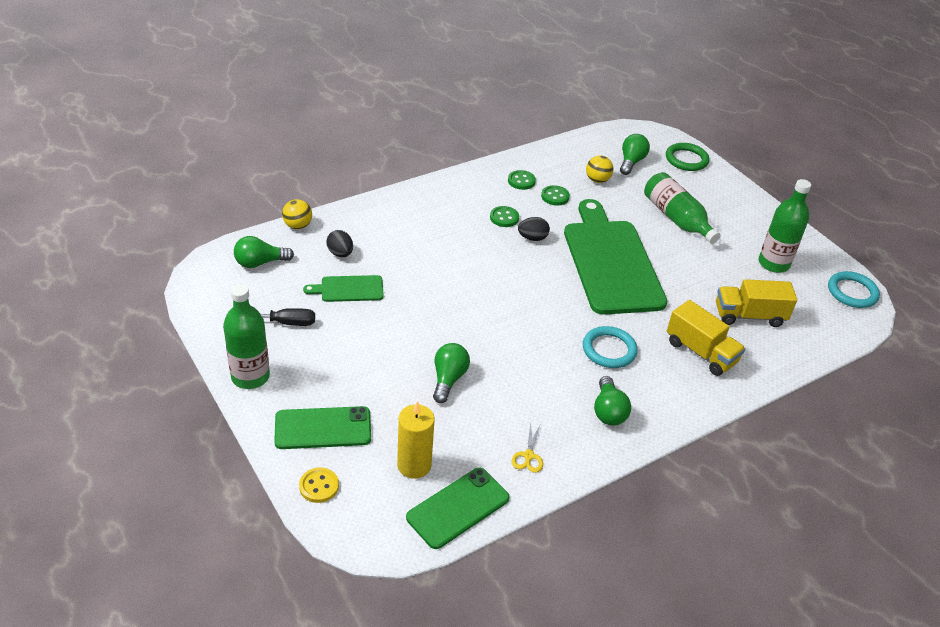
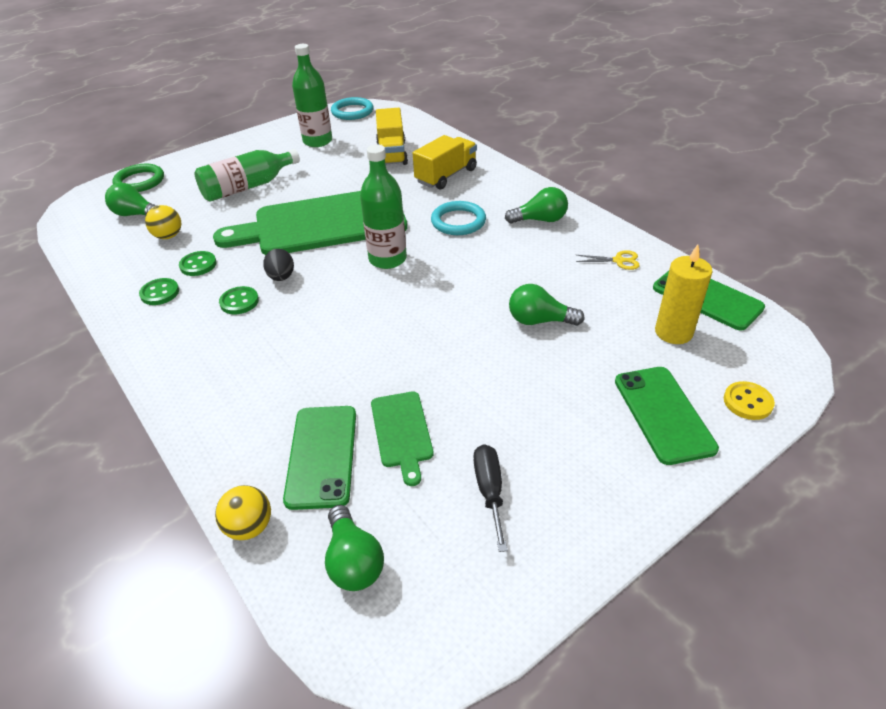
camera: 90 degrees left, 0 degrees up
(250, 376) = (612, 511): green bottle -> green bottle (387, 259)
(340, 253) = (322, 456): black egg -> green phone

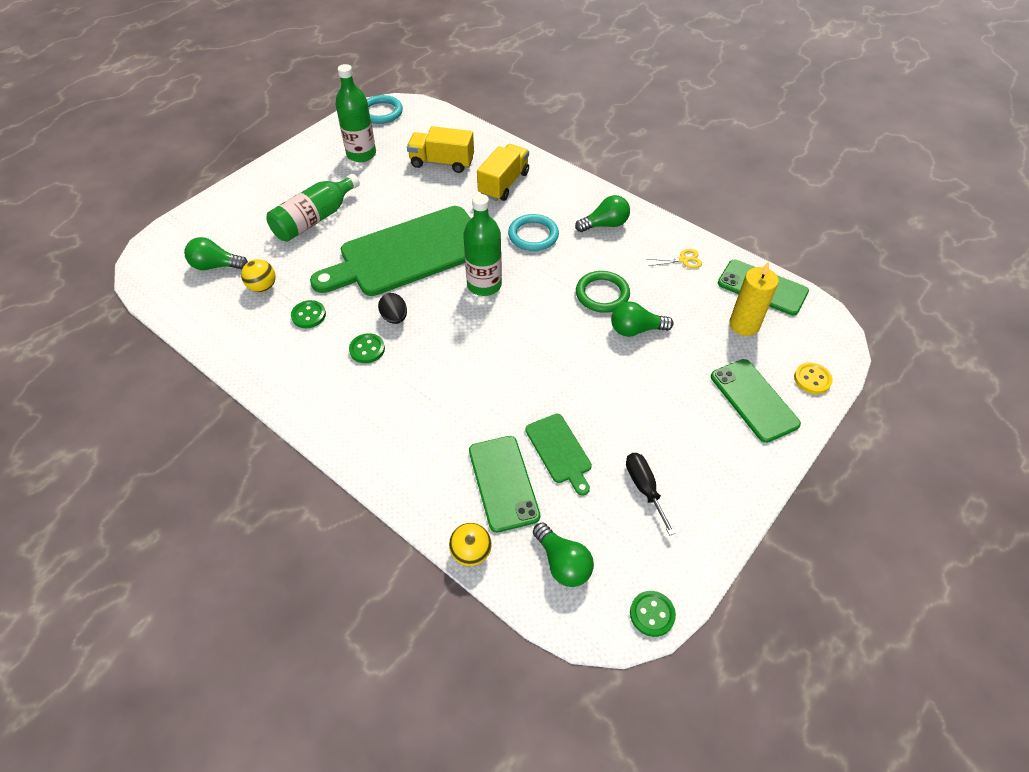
camera: 15 degrees left, 10 degrees up
(140, 181) = (198, 225): green ring -> green ring (602, 294)
(160, 293) = (286, 351): green button -> green button (652, 614)
(392, 154) = (442, 162): yellow truck -> yellow truck turned 120 degrees clockwise

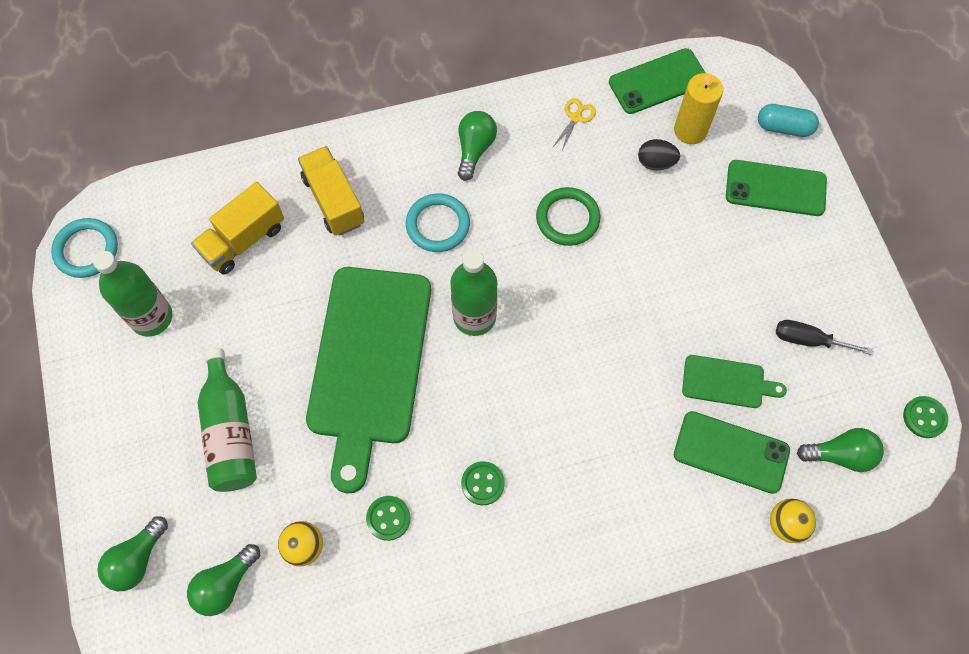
camera: 55 degrees left, 15 degrees up
(394, 318) = (457, 431): black egg -> black egg (656, 163)
(636, 330) = (633, 222): green light bulb -> green light bulb (137, 560)
(812, 379) = (784, 127): yellow button -> turquoise capsule

